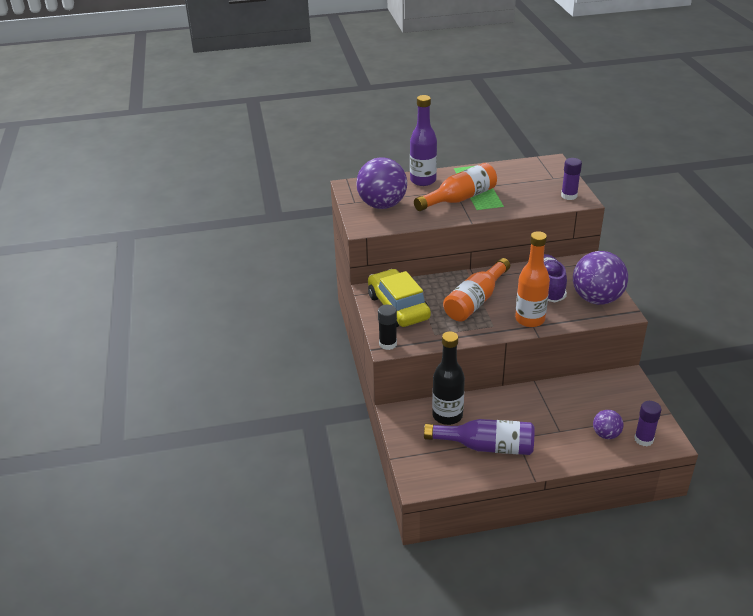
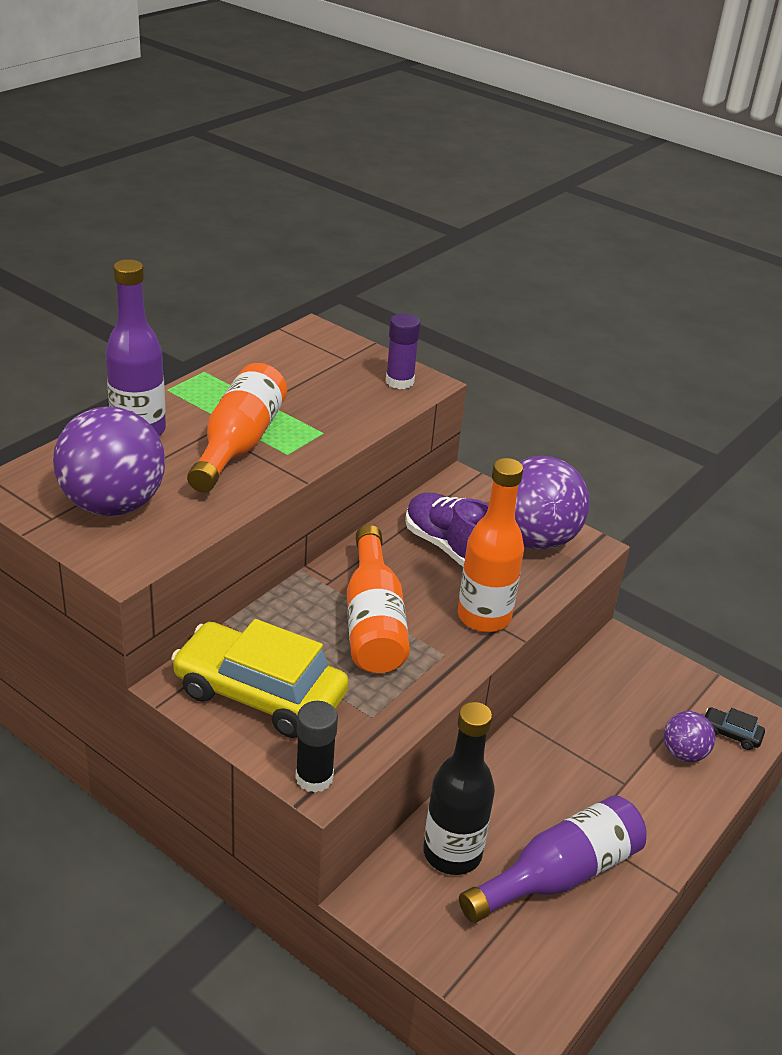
camera: 45 degrees left, 0 degrees up
(643, 439) = (731, 734): purple glue stick -> black car

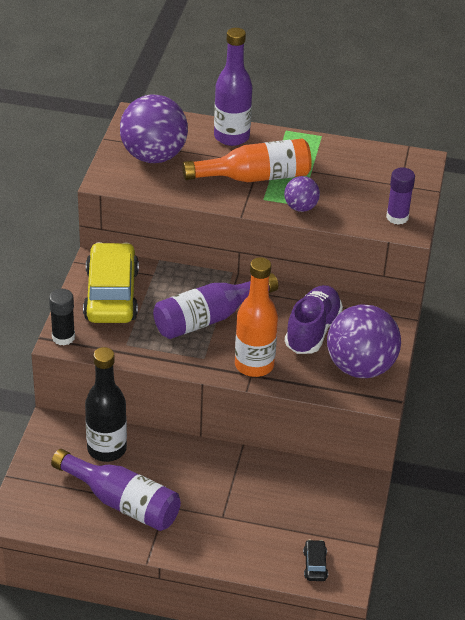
camera: 65 degrees right, 5 degrees up
(373, 621) = (209, 318): orange bottle -> purple bottle
(683, 753) = (274, 542): purple ball -> purple ball (300, 207)

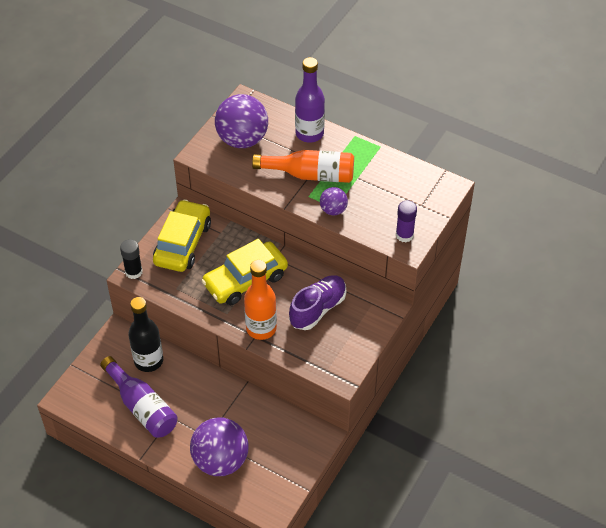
camera: 20 degrees right, 10 degrees up
(209, 318) = (245, 280): purple bottle -> yellow car
(315, 565) = (257, 493): black car -> none
(360, 367) = (339, 349): purple ball -> purple ball (220, 460)

